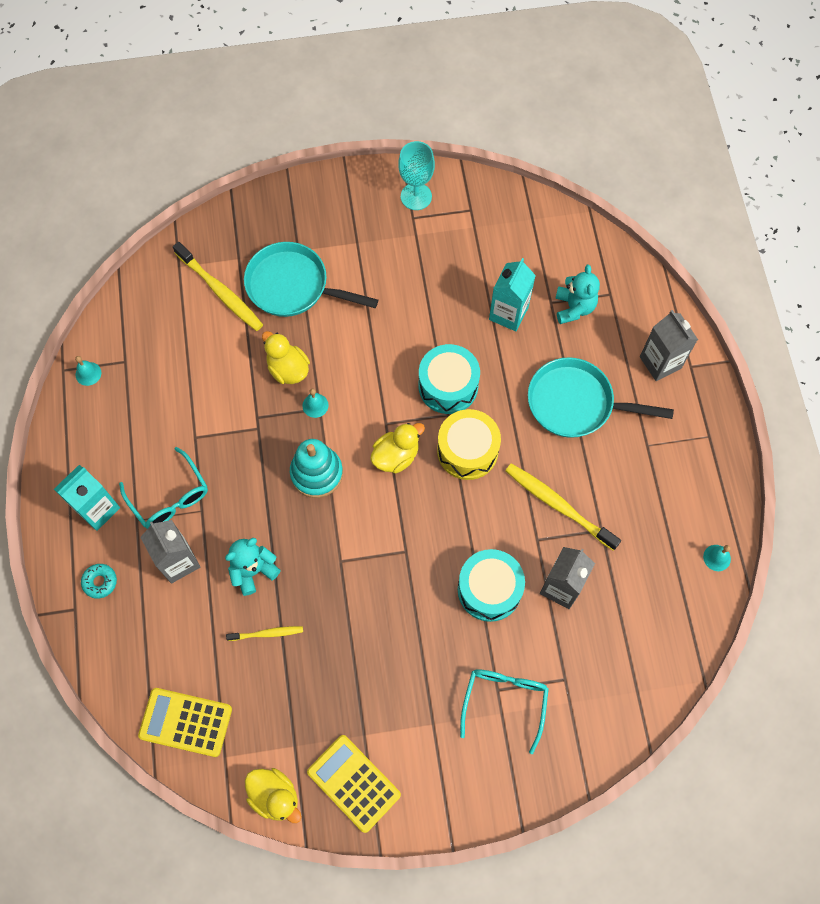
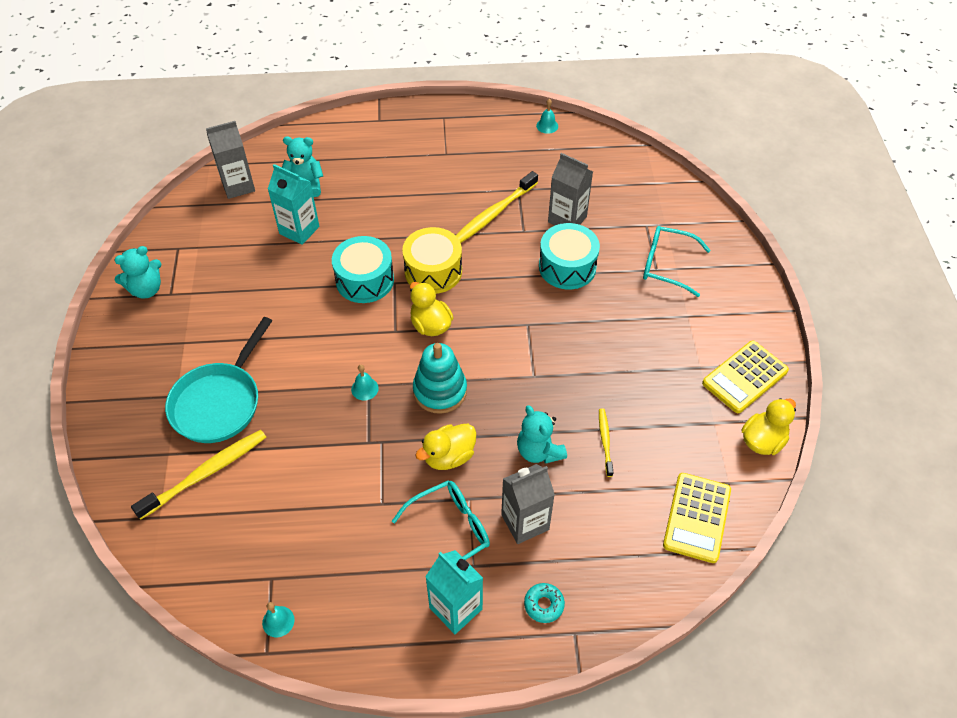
camera: 85 degrees left, 15 degrees down
(288, 369) = (318, 411): yellow duck -> yellow duck (449, 456)
(416, 196) = (146, 289): turquoise goblet -> turquoise teddy bear
(575, 403) = (399, 193): turquoise pan -> none
(660, 362) = (371, 137): grey carton -> grey carton (238, 186)

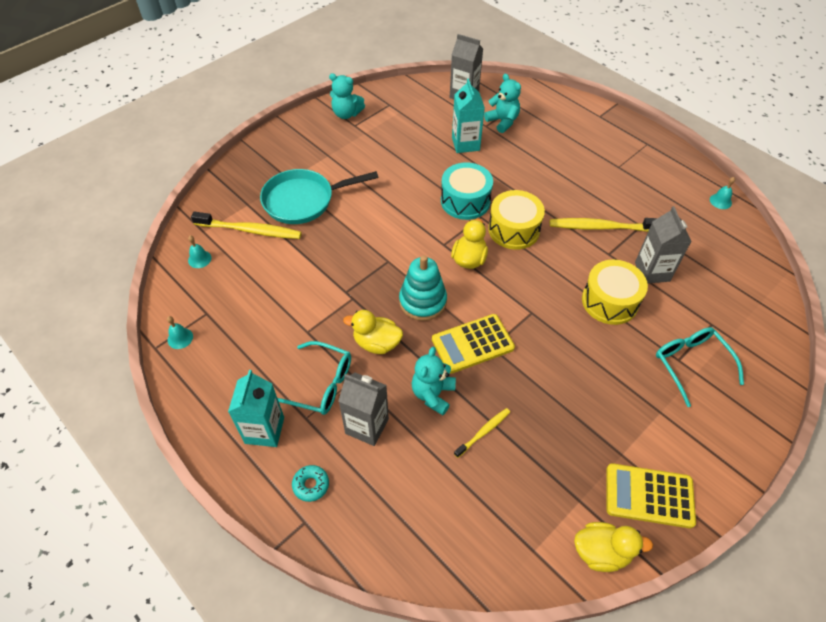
camera: 50 degrees right, 0 degrees up
(364, 388) = (383, 261): turquoise bell -> turquoise bell (199, 259)
(567, 267) = (609, 301): turquoise drum -> yellow drum
(697, 518) = (478, 546): yellow calculator -> yellow calculator (472, 344)

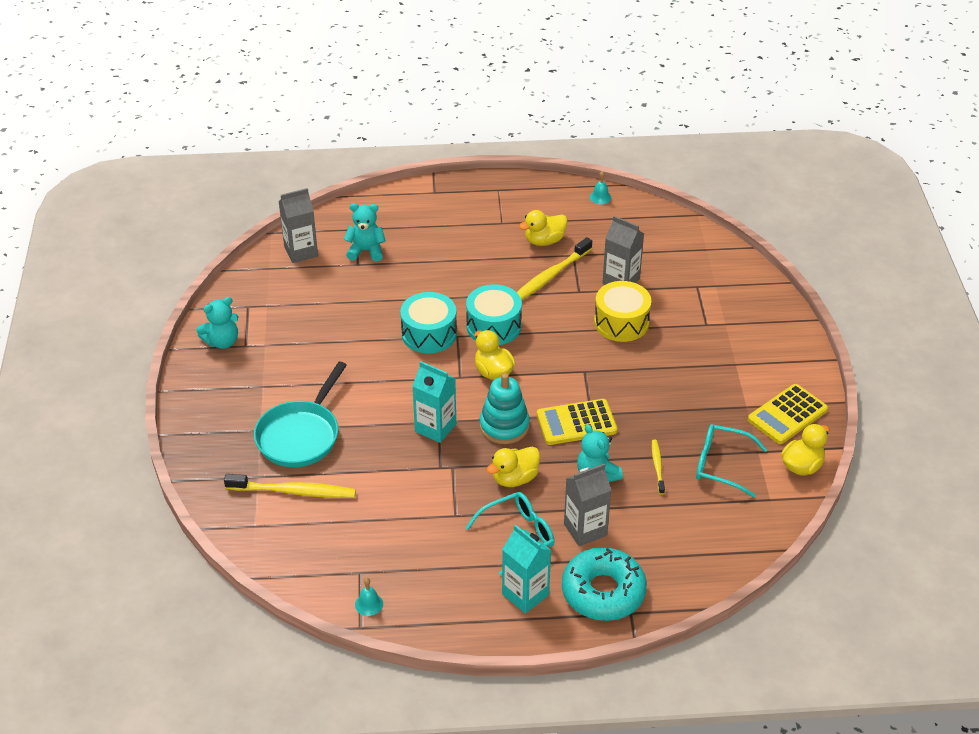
camera: 50 degrees left, 10 degrees down
(199, 259) = (288, 545): turquoise bell -> none
(250, 230) = (294, 491): yellow toothbrush -> yellow toothbrush turned 45 degrees clockwise
(311, 485) = (603, 592): turquoise donut -> turquoise donut, size x2.37
(465, 144) = (363, 290): turquoise carton -> turquoise carton (435, 428)
(472, 344) = (576, 423): yellow calculator -> yellow calculator turned 60 degrees clockwise
(513, 229) = (493, 326): yellow drum -> turquoise drum
(632, 200) = (544, 241): none -> yellow duck
(691, 364) = (716, 321): turquoise glasses -> turquoise glasses (721, 465)

